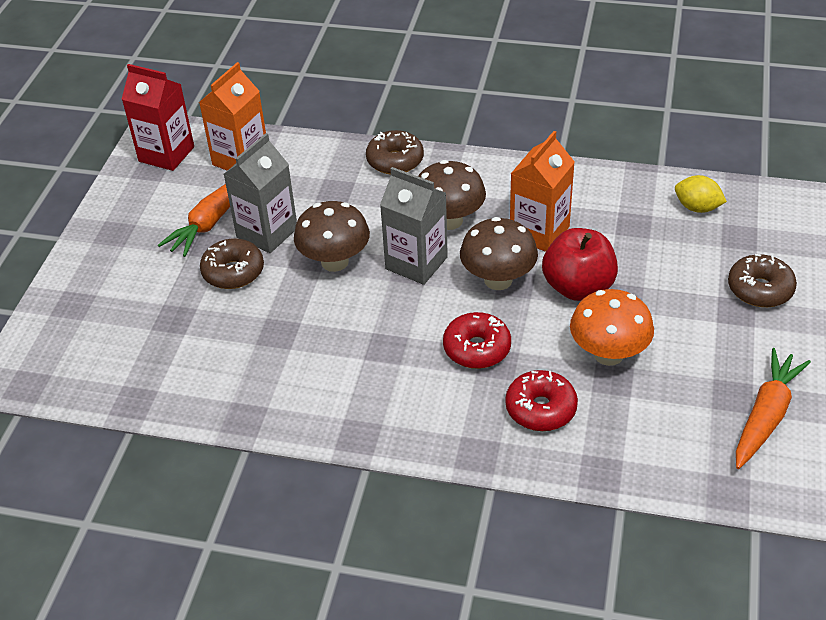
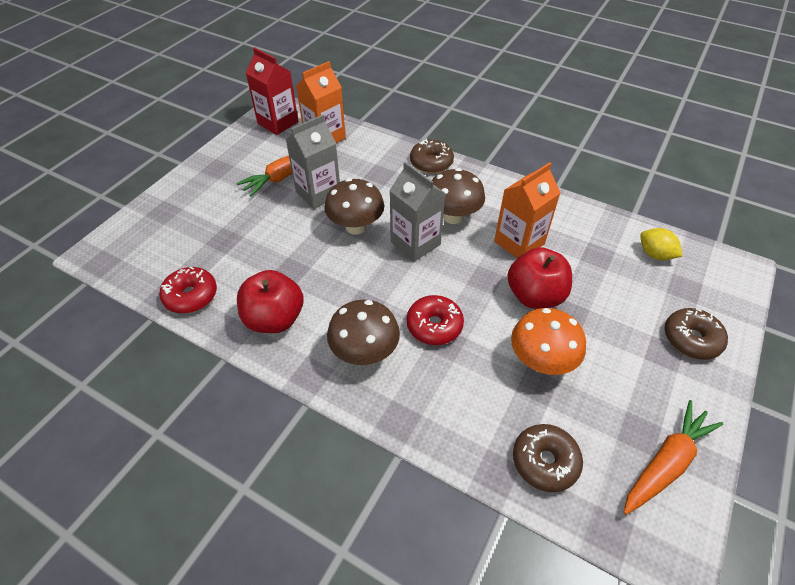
camera: 15 degrees right, 5 degrees up
(233, 272) = (281, 216): brown donut -> brown donut (545, 461)
(285, 390) = (274, 319): none -> red apple
(498, 280) = (472, 273): brown mushroom -> brown mushroom (365, 352)
(540, 409) = (466, 394): red donut -> red donut (191, 296)

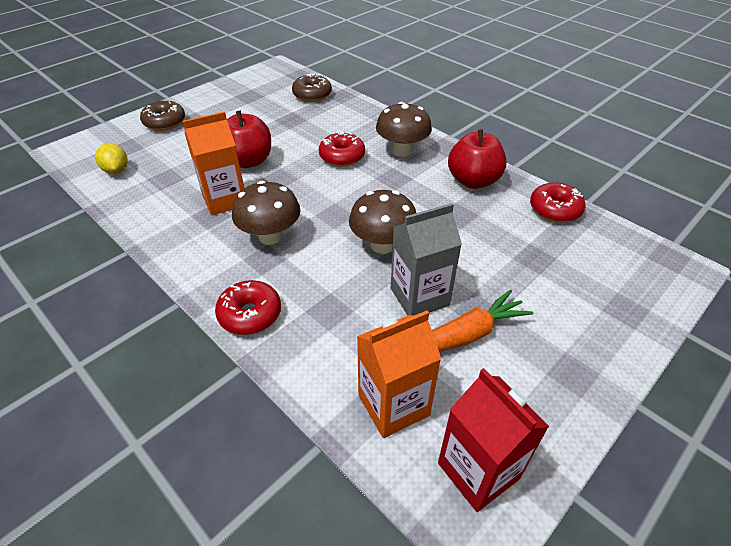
camera: 165 degrees left, 5 degrees down
(415, 243) = (326, 217): grey carton -> none
(431, 163) = (250, 314): brown donut -> red donut
(541, 361) = (278, 128): orange mushroom -> none
(666, 463) = (247, 86): orange carrot -> none

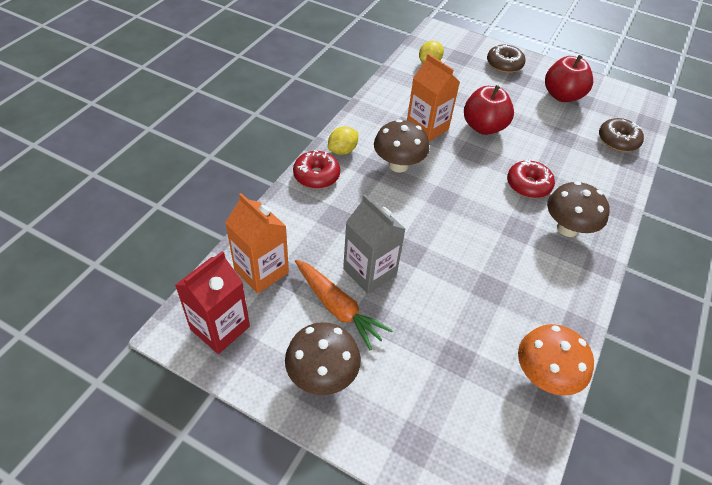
camera: 70 degrees right, 5 degrees up
(219, 279) = (342, 150): none -> yellow lemon
(382, 245) = (420, 237): brown mushroom -> brown mushroom (322, 375)
(473, 181) = (552, 295): red apple -> red apple (562, 96)
(554, 210) = (544, 376): red donut -> orange mushroom

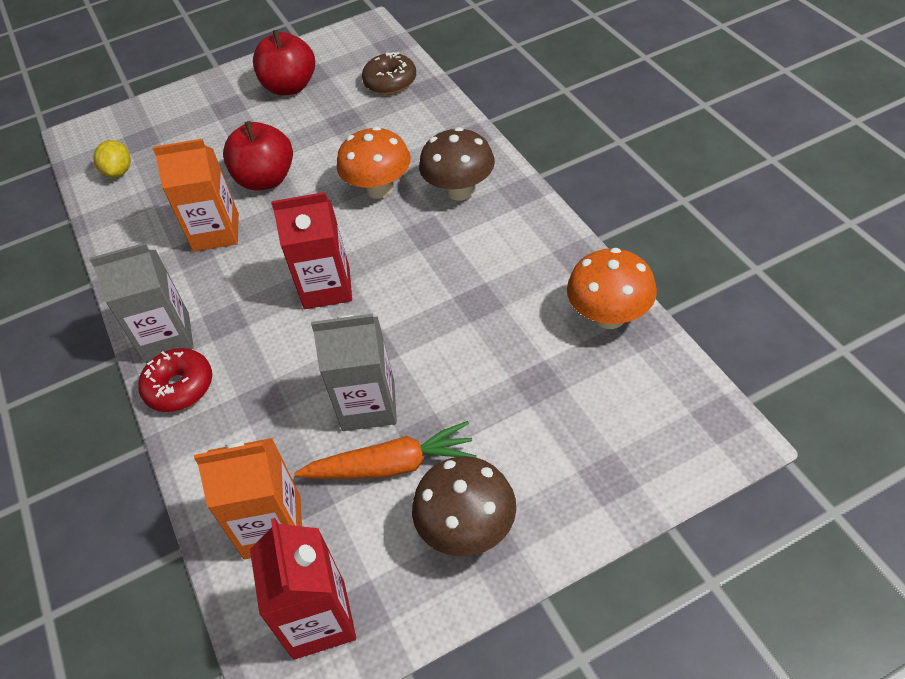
camera: 45 degrees left, 0 degrees up
(342, 150) = (167, 337): yellow lemon -> grey carton
(398, 165) = (243, 292): brown mushroom -> none
(433, 202) = (327, 287): none -> red carton
(504, 64) = (196, 107): brown donut -> none
(528, 185) = (379, 189): red donut -> orange mushroom

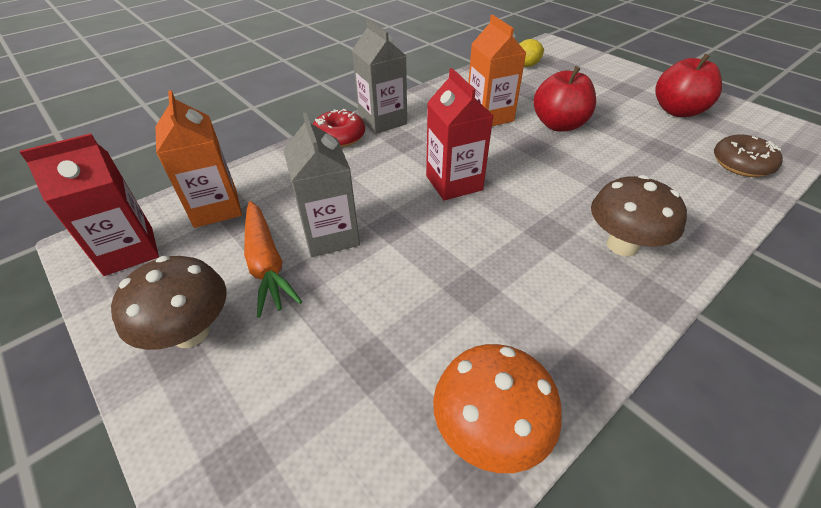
camera: 70 degrees right, 5 degrees down
(379, 189) = (588, 188): orange mushroom -> none

